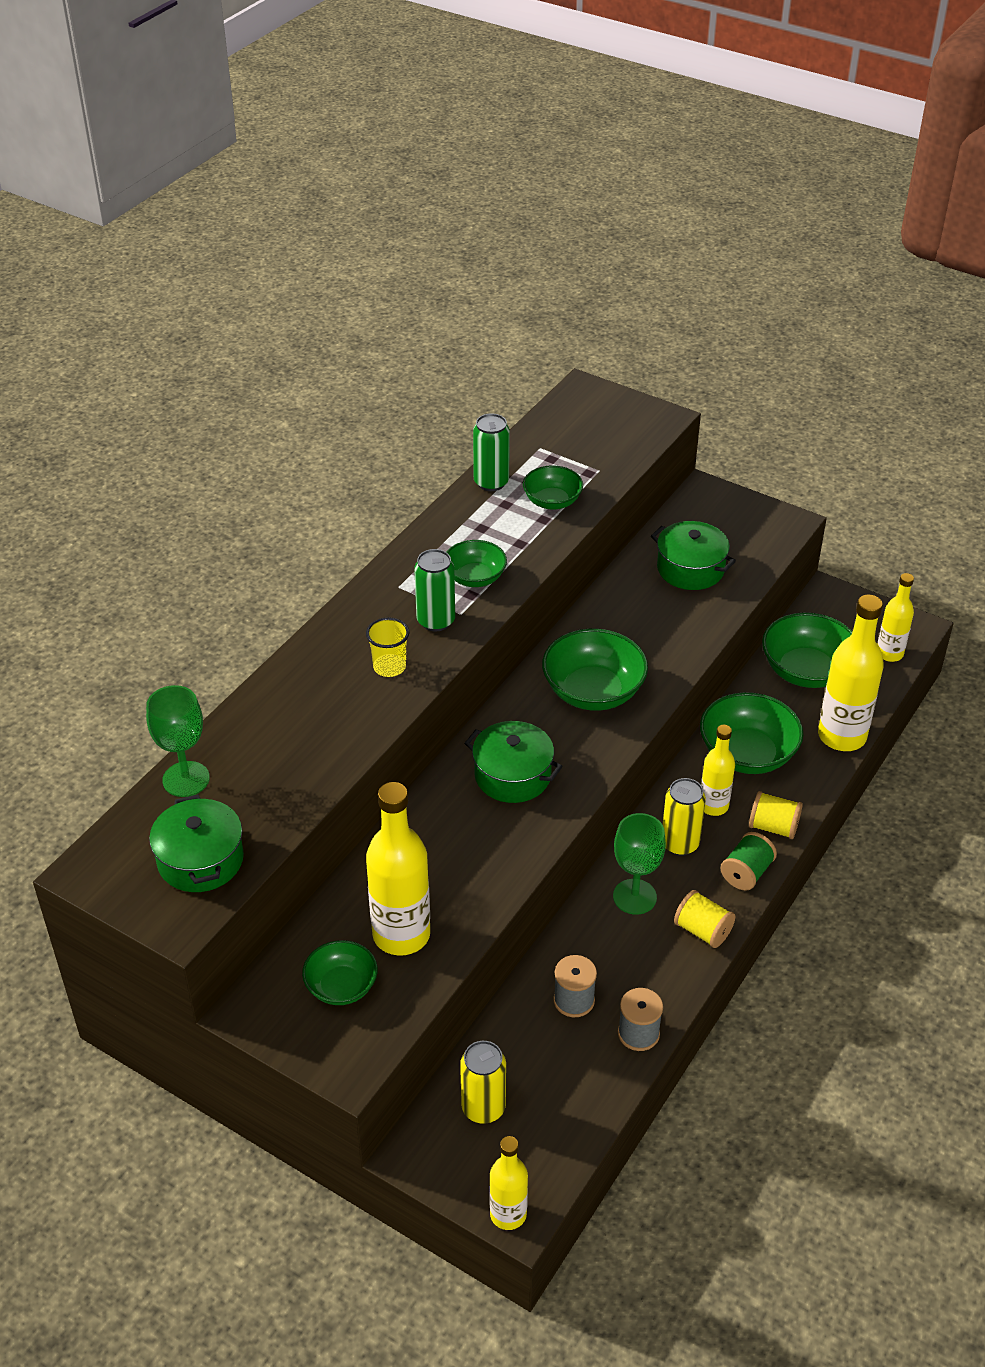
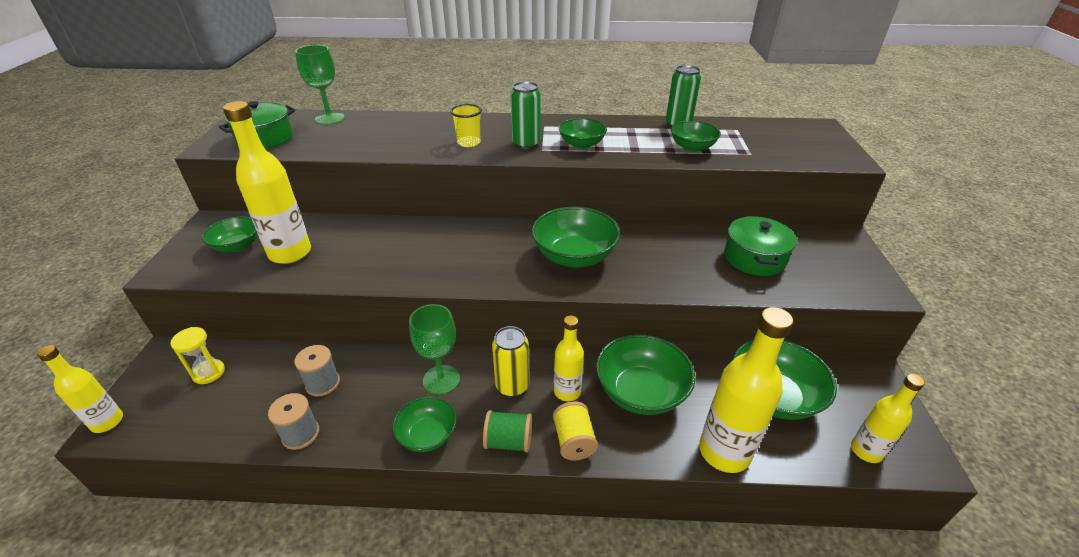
camera: 60 degrees right, 5 degrees down
(483, 1108) = (209, 373): yellow can -> yellow hourglass
(512, 775) = (462, 249): green pot -> none
(702, 930) = (427, 435): yellow spool -> green bowl

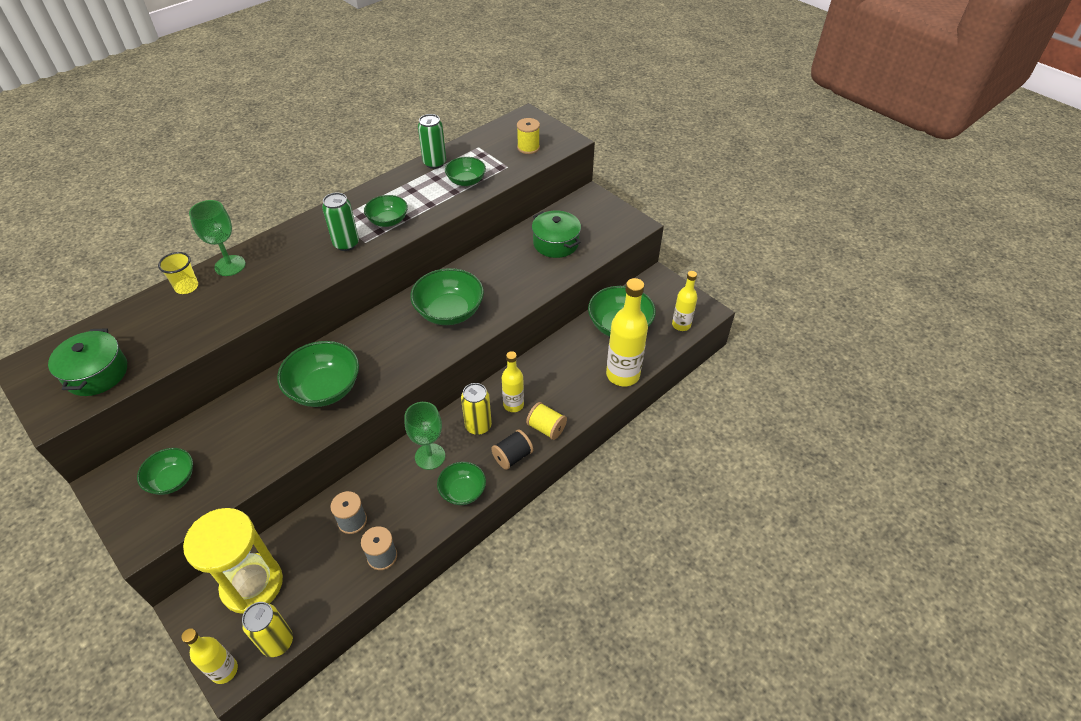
camera: 45 degrees left, 10 degrees up
(156, 434) = (277, 642): none -> yellow can
(209, 373) = (252, 584): yellow hourglass -> yellow hourglass, size x2.15
(290, 253) = (232, 452): yellow bottle -> none
(329, 118) = (125, 317): green goblet -> green goblet (230, 265)
(469, 142) = (298, 268): yellow cup -> yellow cup (187, 287)
(508, 441) = (512, 457): green spool -> black spool
(640, 392) = (553, 374): green bowl -> green bowl (324, 389)
(793, 148) = (528, 147): none -> yellow spool

